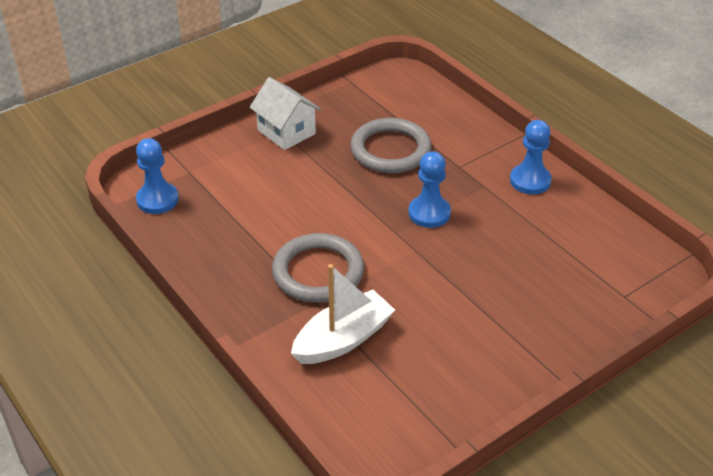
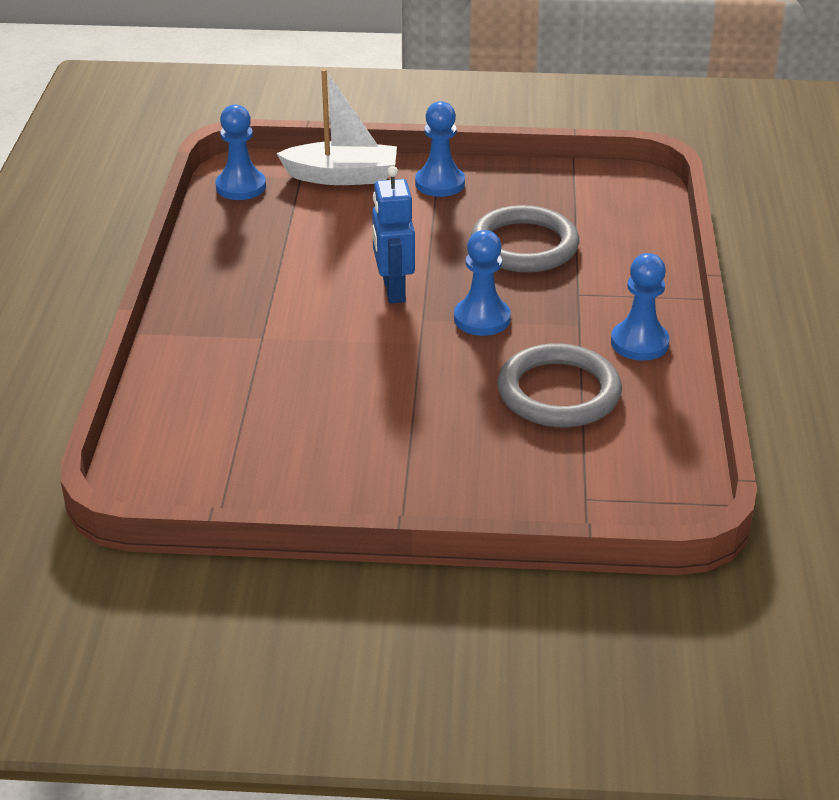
camera: 40 degrees right, 5 degrees down
(286, 132) = (440, 183): white house -> blue pawn
(318, 272) = (299, 314): grey ring -> grey ring (559, 392)
(343, 339) = (243, 378): white boat -> white boat (342, 176)
(354, 222) = (393, 290): none -> blue robot

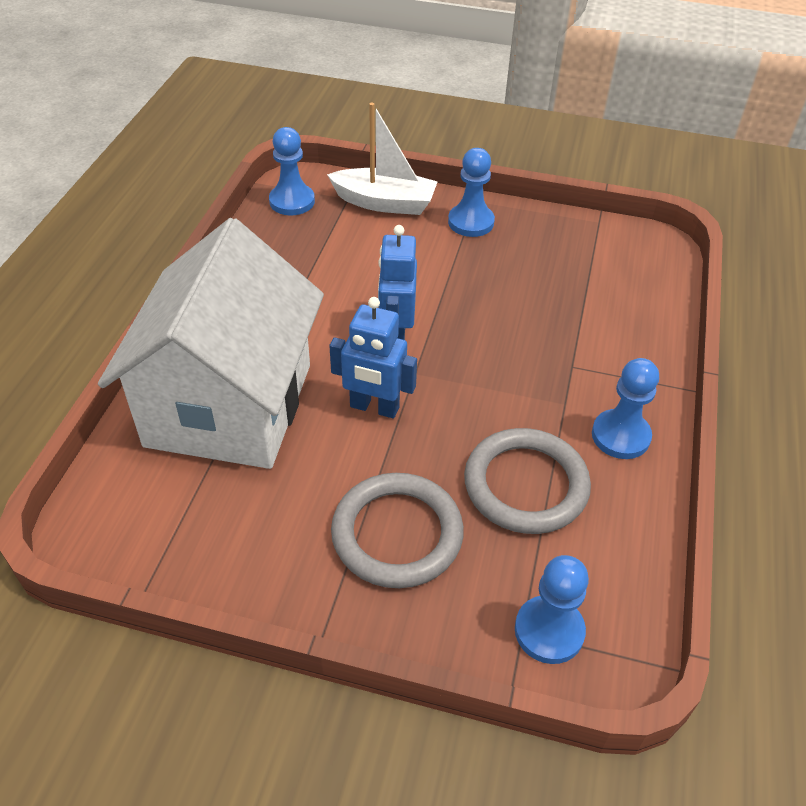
camera: 10 degrees right, 10 degrees up
(243, 368) = (230, 404): none -> white house
(391, 352) = (374, 407): none -> blue robot
(482, 319) = (471, 381): blue pawn -> blue pawn (549, 631)
(524, 245) = (532, 302): grey ring -> grey ring (397, 534)

